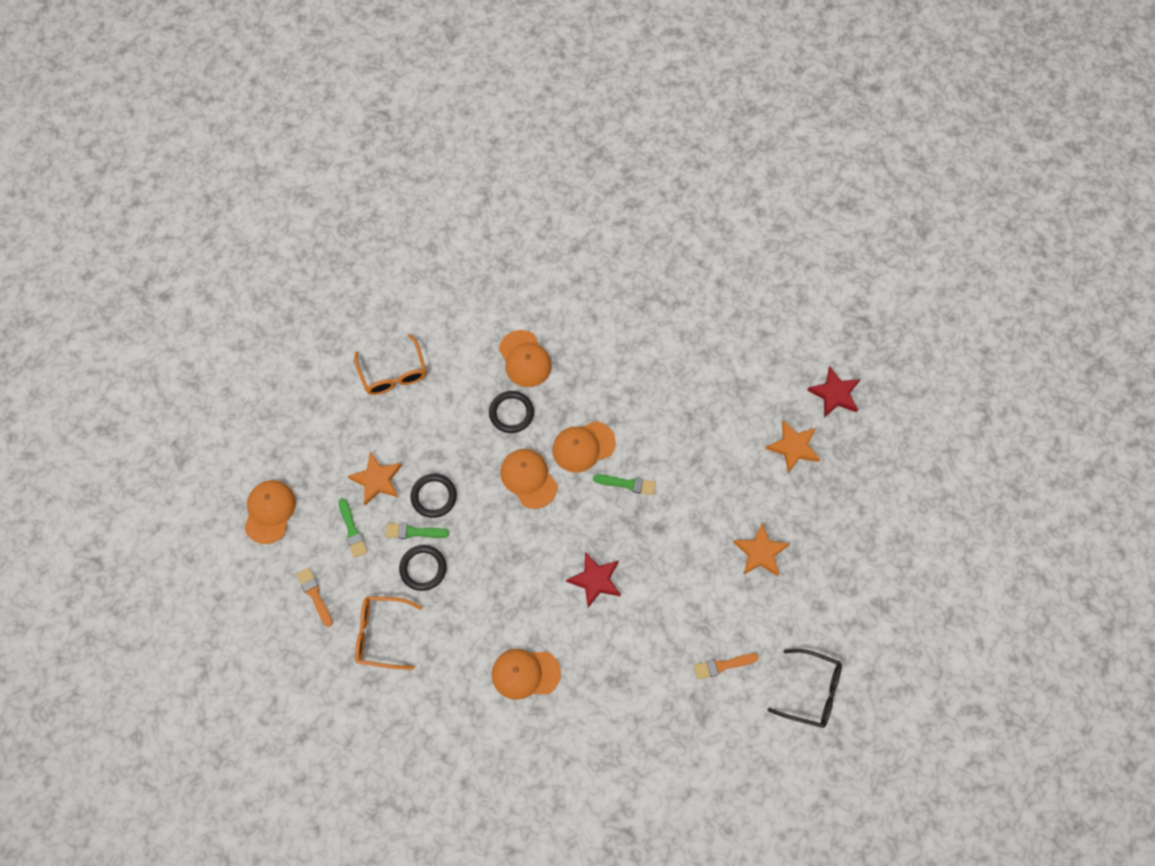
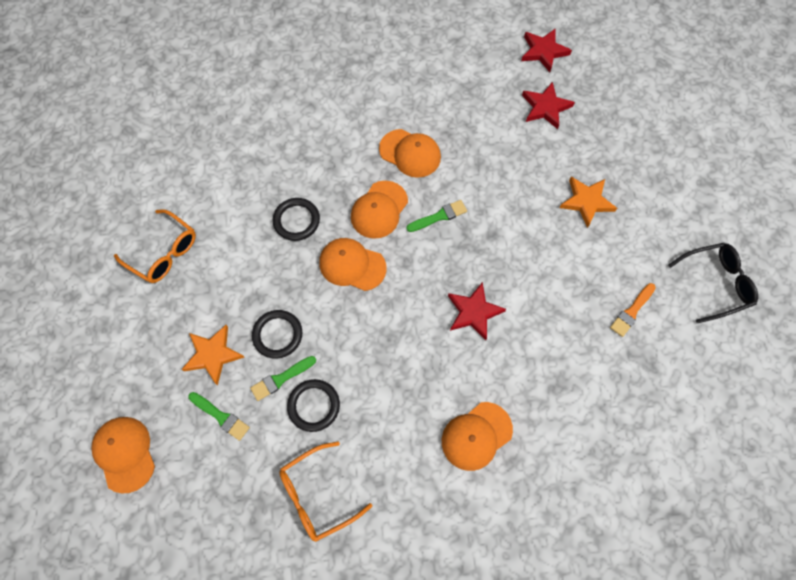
camera: 35 degrees left, 0 degrees up
(314, 595) = (225, 503): orange brush -> none
(525, 359) = (276, 170): orange cap -> orange cap (410, 153)
(793, 447) = (545, 107): orange star -> red star

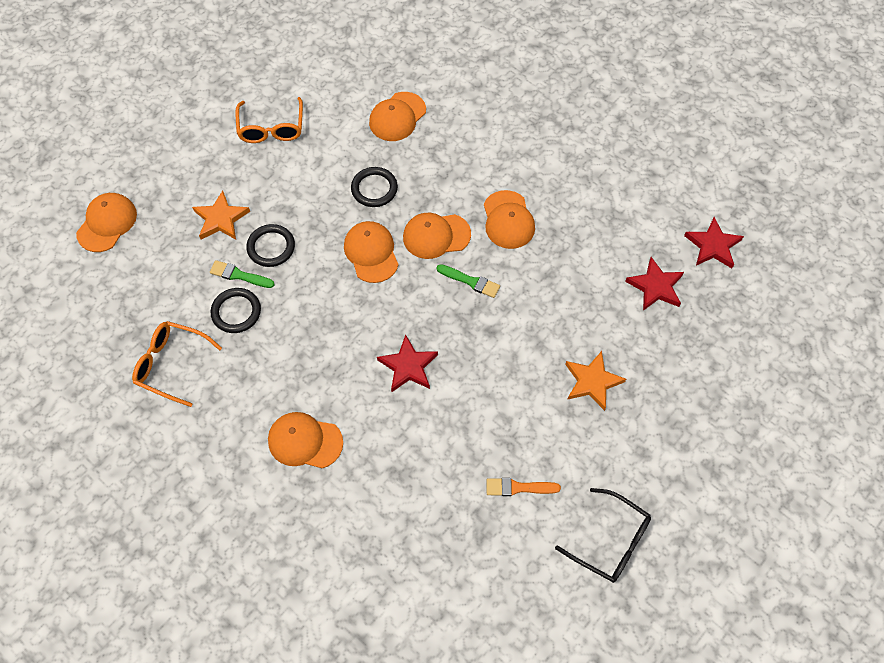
camera: 50 degrees right, 5 degrees down
(220, 416) = (179, 259): green brush -> none
(247, 156) = (397, 117): none -> orange cap

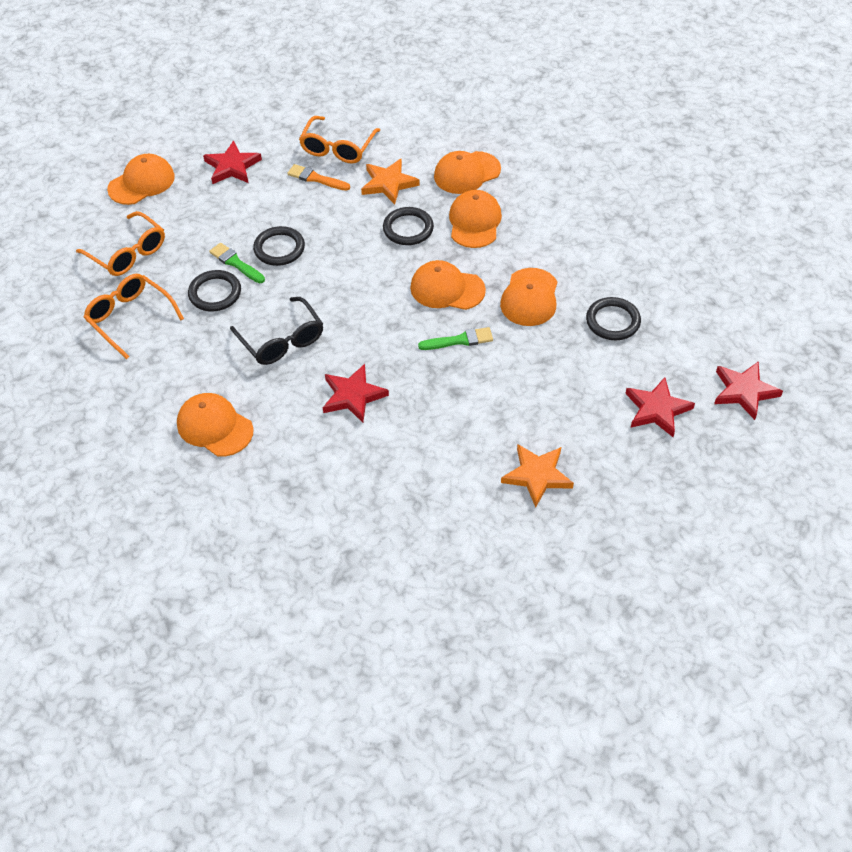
camera: 25 degrees right, 10 degrees down
(134, 300) = (128, 253): none -> orange glasses
(184, 178) = (232, 166): none -> red star
(221, 219) = (246, 210): orange star -> orange star (388, 183)
(371, 253) = (373, 283): orange cap -> orange cap (474, 222)
(470, 281) = (459, 340): green brush -> green brush turned 60 degrees counterclockwise
(519, 487) = (403, 546): orange brush -> orange brush (316, 178)
(584, 218) = (613, 321): none -> black ring
(611, 541) = (473, 635): black glasses -> black glasses (282, 340)

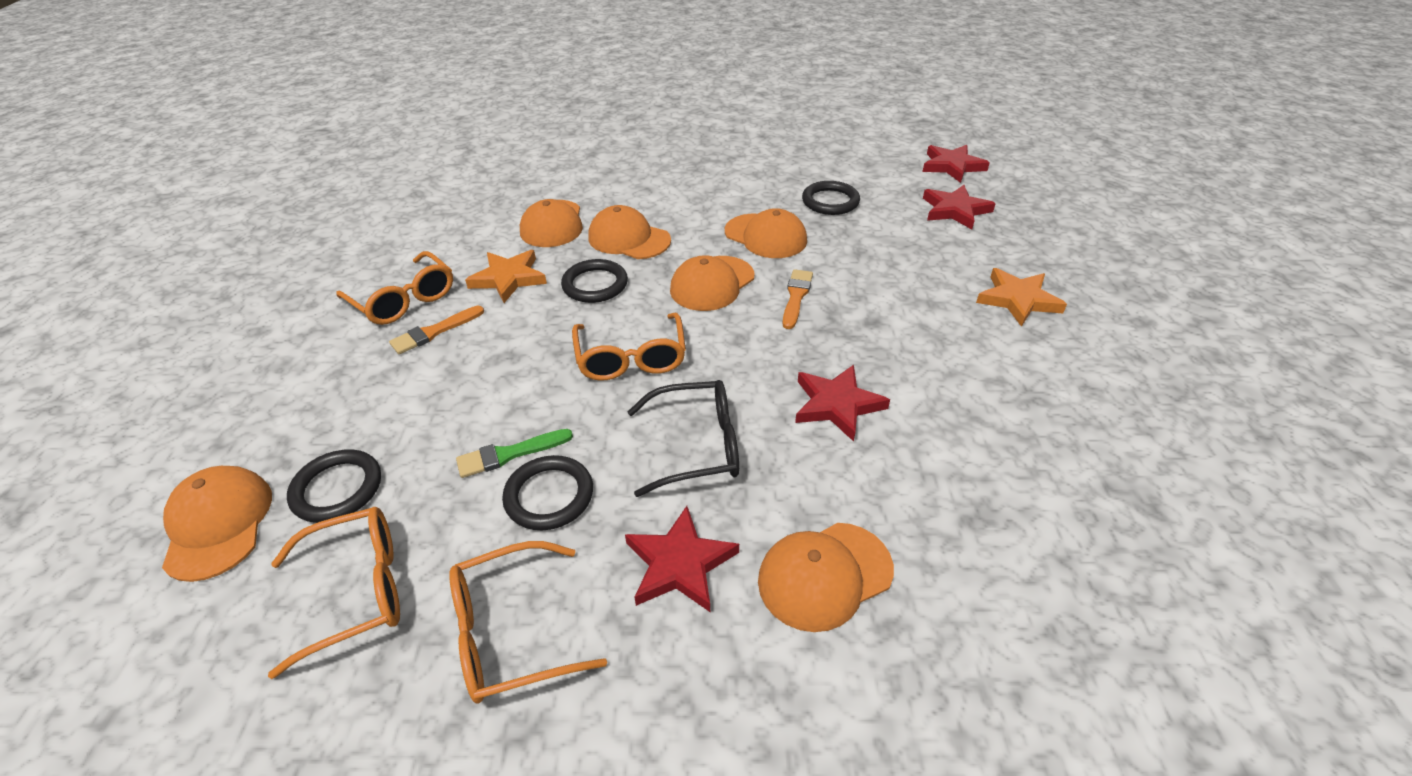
camera: 65 degrees left, 10 degrees down
(232, 166) = (317, 404): red star -> red star (679, 564)
(279, 248) = (524, 400): black ring -> black ring (337, 489)
(342, 279) = (631, 358): none -> orange glasses
(459, 340) = (796, 297): green brush -> orange brush

